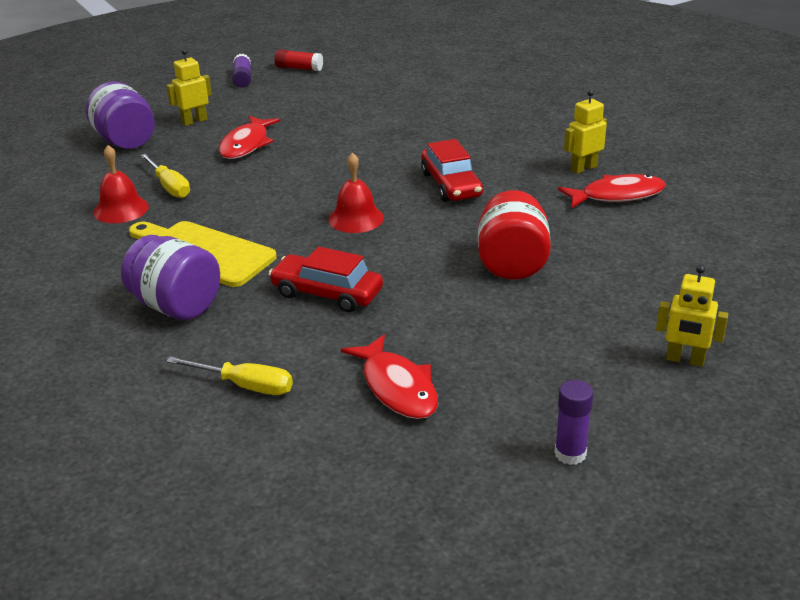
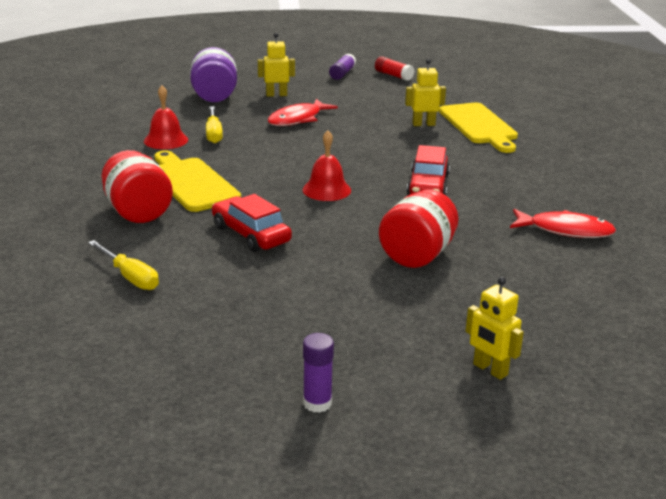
camera: 25 degrees right, 5 degrees down
(176, 306) = (138, 212): purple jar -> red jar
(397, 387) = (234, 313): red fish -> none
(438, 105) = (479, 126): none -> yellow cutting board
(583, 168) = (557, 202): yellow robot -> yellow robot (423, 124)

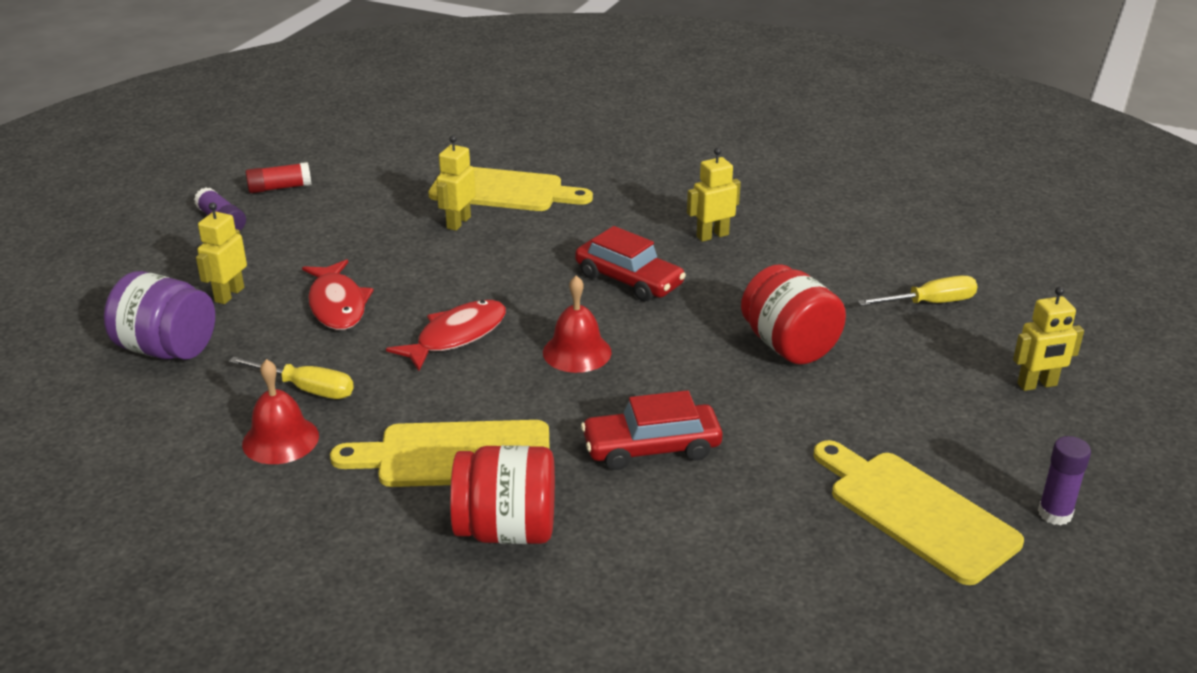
camera: 60 degrees left, 5 degrees up
(130, 277) = (696, 585): yellow screwdriver -> yellow screwdriver (930, 303)
(266, 341) = (916, 512): none -> yellow cutting board
(524, 199) = (712, 235): none -> yellow robot
(565, 230) = (798, 240): red fish -> red fish (456, 336)

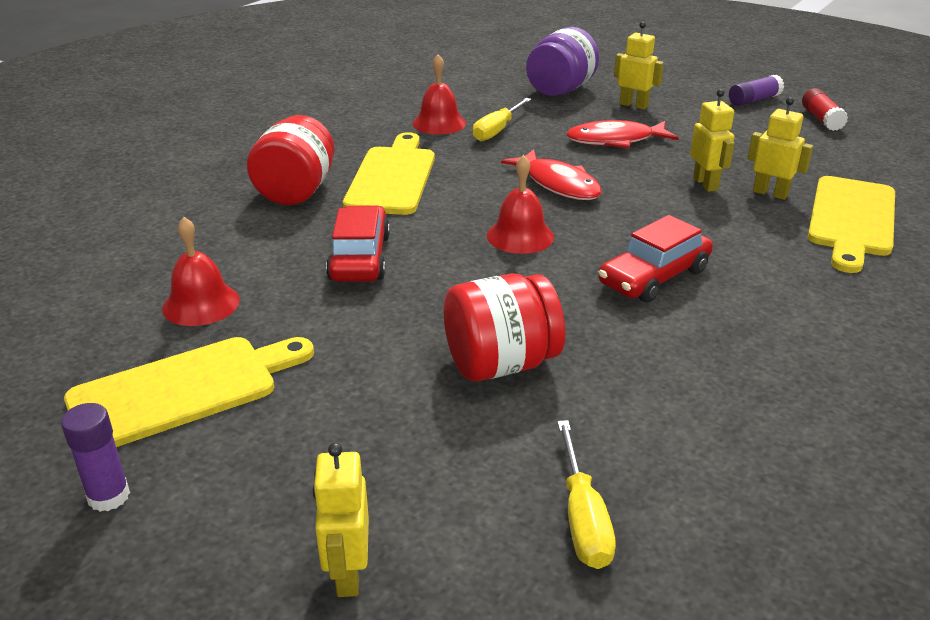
camera: 100 degrees right, 0 degrees up
(712, 235) = (767, 348): yellow robot -> yellow robot (705, 184)
(781, 541) = (201, 304): none -> red bell

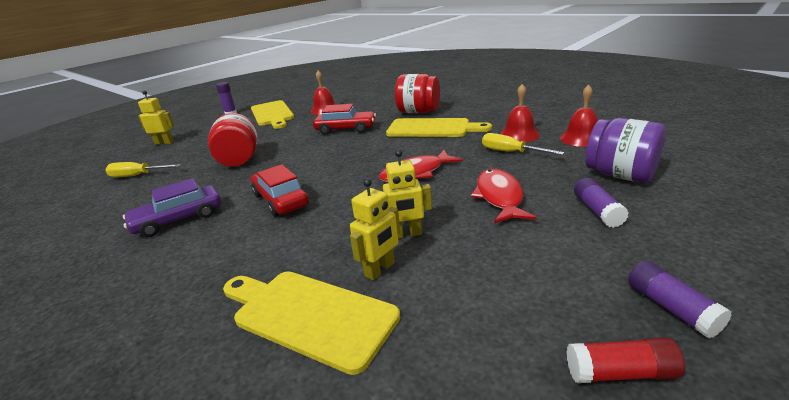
camera: 100 degrees right, 5 degrees down
(520, 236) = (349, 162): red bell -> red bell (581, 138)
(633, 105) = (597, 211): yellow robot -> purple glue stick
(739, 365) = (178, 219): none -> purple car

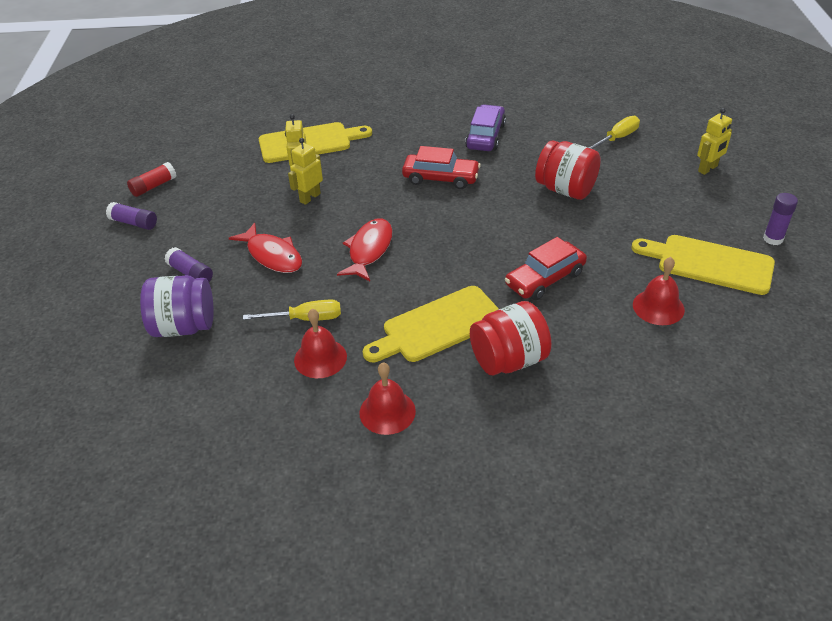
camera: 135 degrees right, 15 degrees up
(581, 138) = (244, 380): red bell -> red bell (387, 412)

